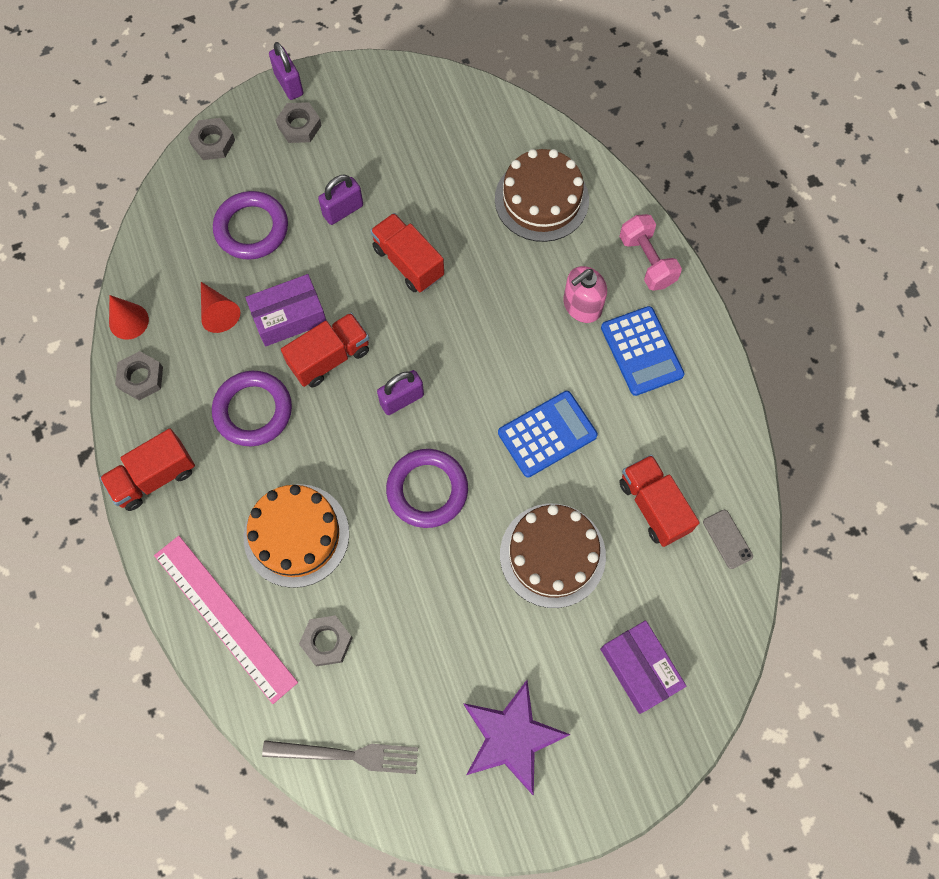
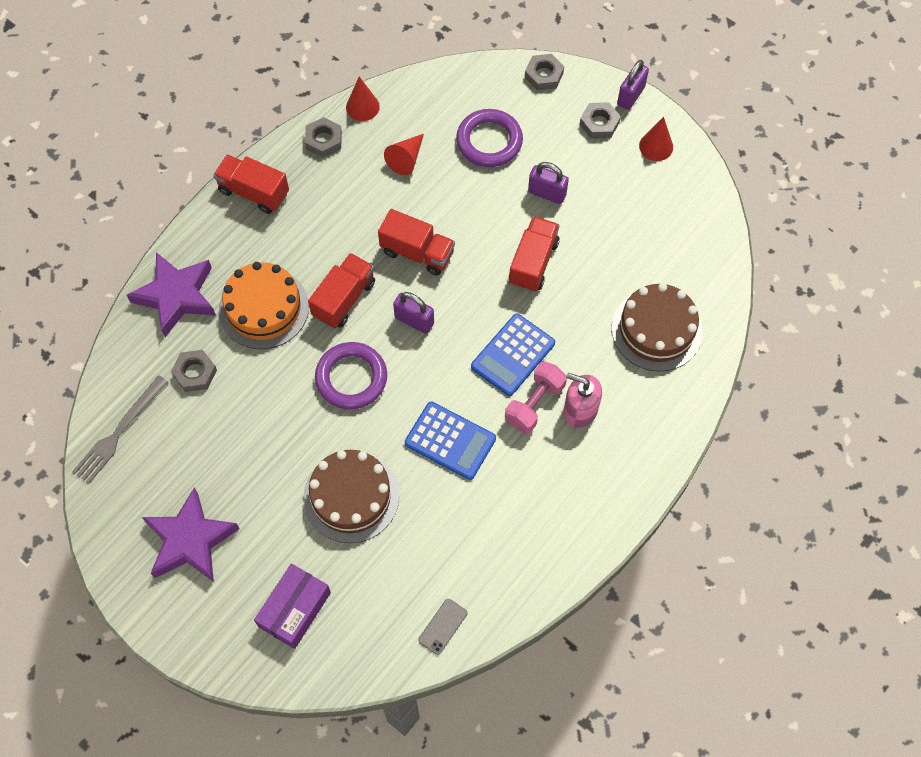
camera: 60 degrees right, 5 degrees down
(225, 617) = (176, 296): pink ruler -> purple star
(253, 410) = (343, 225): purple ring -> none
(289, 317) = (433, 207): purple box -> none
(347, 755) = (119, 432): grey fork -> grey fork turned 60 degrees clockwise
(356, 94) = (656, 146): none -> red cone
(641, 351) = (569, 476): blue calculator -> blue calculator (513, 355)
(647, 261) = (655, 439): pink dumbbell -> pink dumbbell (534, 404)
(653, 506) = (437, 553): red truck -> red truck (344, 299)

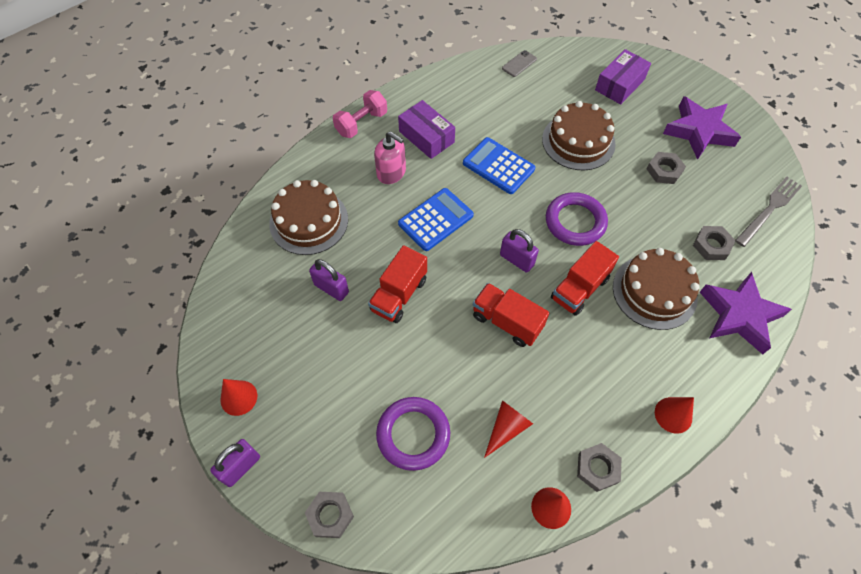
camera: 170 degrees left, 5 degrees down
(254, 192) = (673, 415): red truck -> red cone
(264, 308) = (654, 291): orange cake -> brown cake
(534, 404) = (426, 182): pink dumbbell -> pink dumbbell (361, 123)
(547, 193) = (367, 363): purple padlock -> purple padlock (331, 288)
(549, 471) = (426, 137): none -> purple box
(599, 123) = (288, 436): grey nut -> grey nut (664, 170)

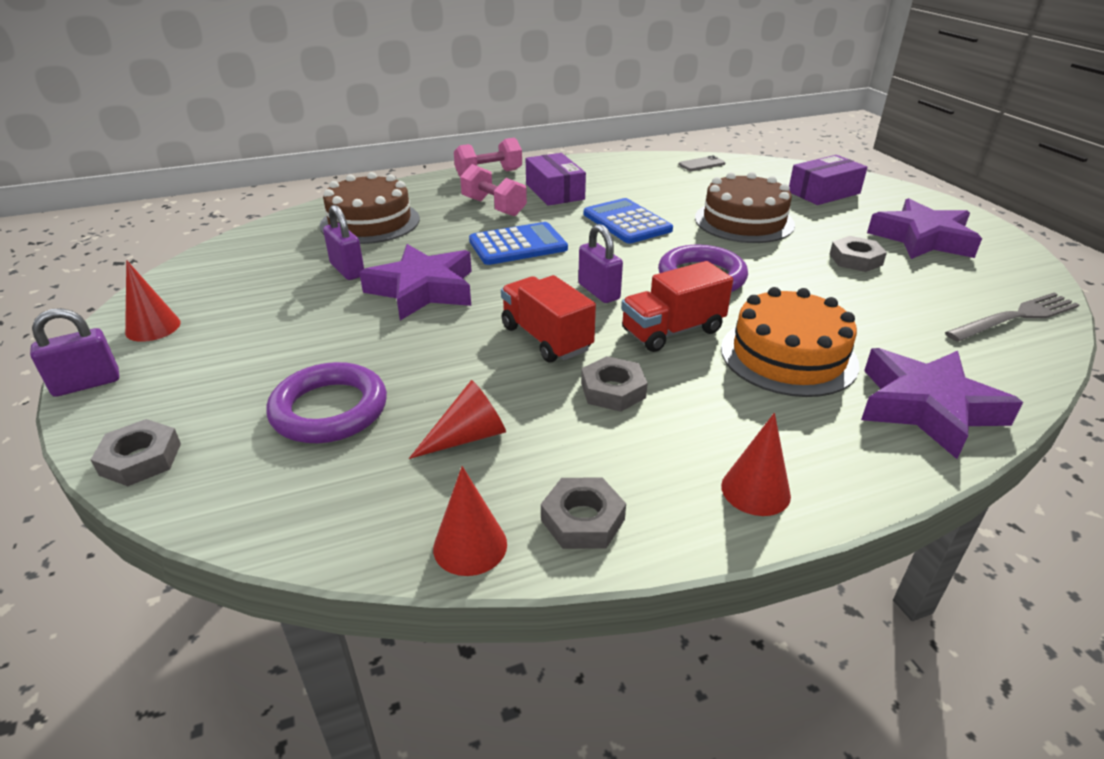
camera: 20 degrees right, 25 degrees down
(391, 172) = (493, 207): pink soap dispenser -> pink dumbbell
(399, 295) = (423, 290): red truck -> purple star
(654, 291) = (788, 356): brown cake -> orange cake
(712, 245) = (904, 332): grey nut -> grey nut (613, 390)

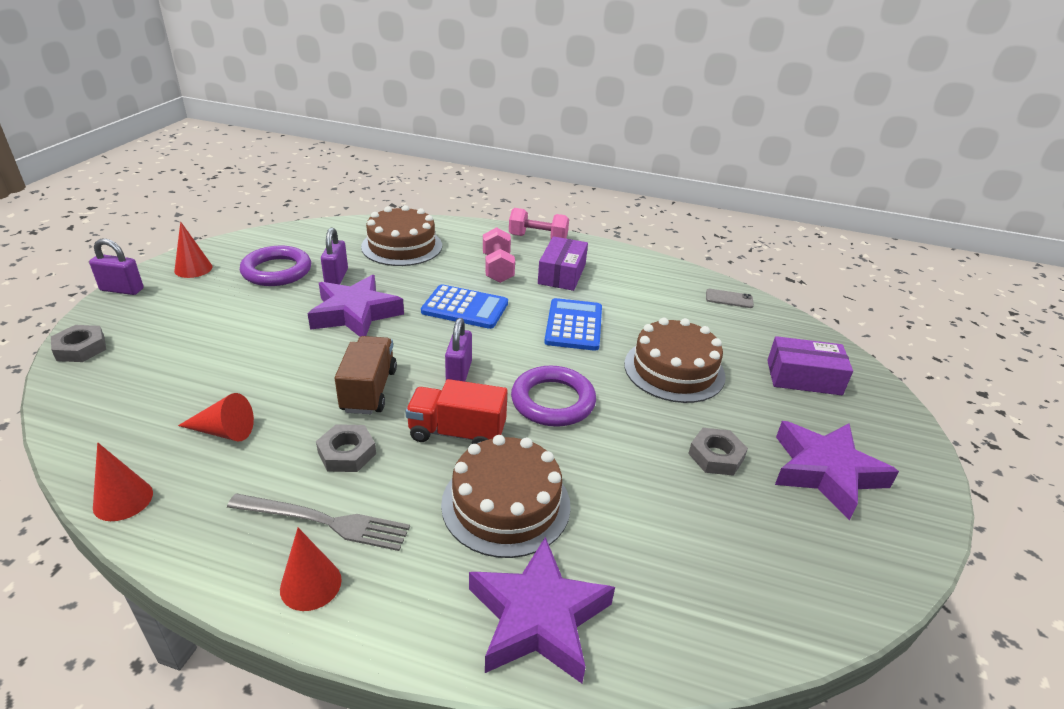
camera: 35 degrees right, 0 degrees up
(329, 410) = (190, 369): purple ring -> purple ring (277, 271)
(546, 338) = (369, 390): red truck -> brown truck
(583, 519) = (193, 527): grey nut -> none
(788, 356) = (506, 504): orange cake -> brown cake
(1015, 317) = (779, 600): grey fork -> grey fork (324, 521)

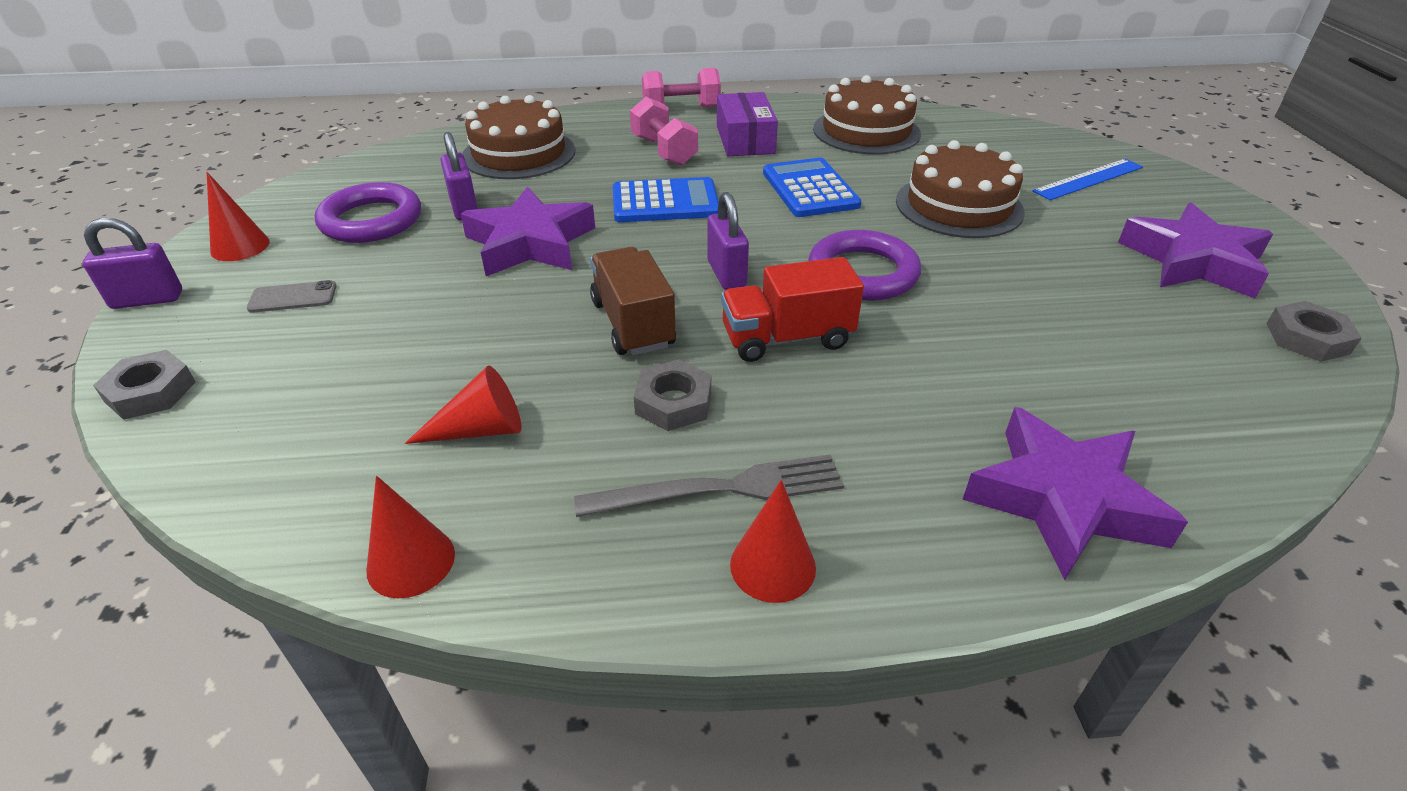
camera: 20 degrees left, 5 degrees up
(506, 504) = (915, 395): brown cake -> brown cake (866, 131)
(716, 456) = (1080, 277): grey nut -> grey nut (1307, 338)
(729, 299) = (946, 123): grey phone -> grey phone (293, 297)
(803, 377) = (1089, 179): purple box -> blue ruler

